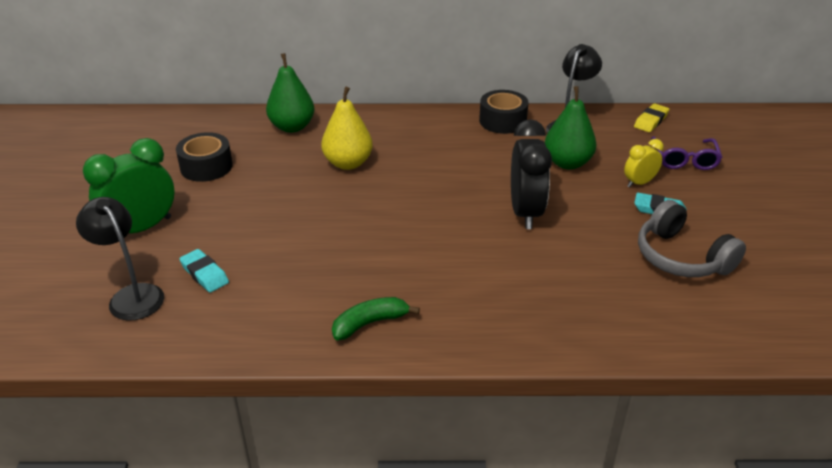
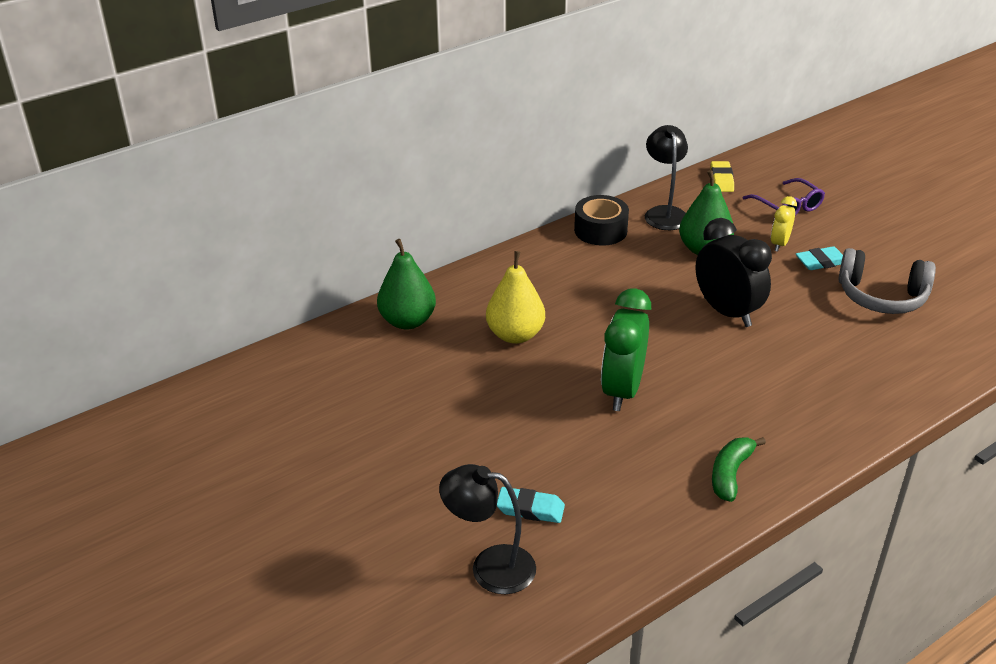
camera: 35 degrees left, 0 degrees up
(142, 228) = (402, 499): green clock -> green clock (622, 391)
(206, 167) = (377, 403): black tape -> none

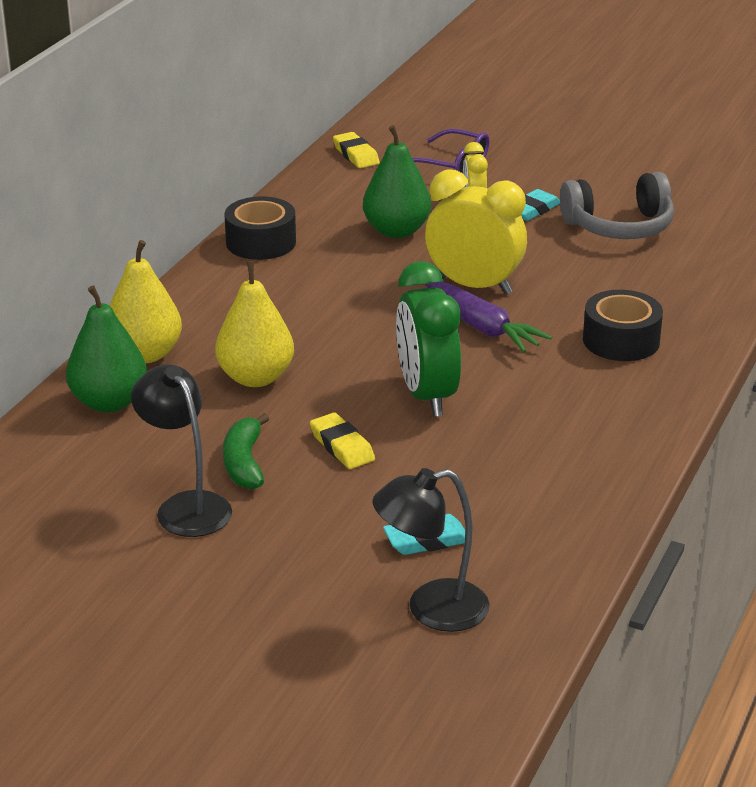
camera: 30 degrees left, 5 degrees down
(458, 293) = (145, 354): none -> yellow pear
(531, 410) = (342, 446): none -> yellow eraser
(664, 213) = (319, 205): black lamp -> black lamp (186, 506)
(706, 347) = (481, 326): none -> purple carrot
(727, 312) = (474, 286): black clock -> yellow clock
(730, 474) = (606, 436): green banana -> green banana (244, 463)
(806, 395) = (621, 340): none -> black tape

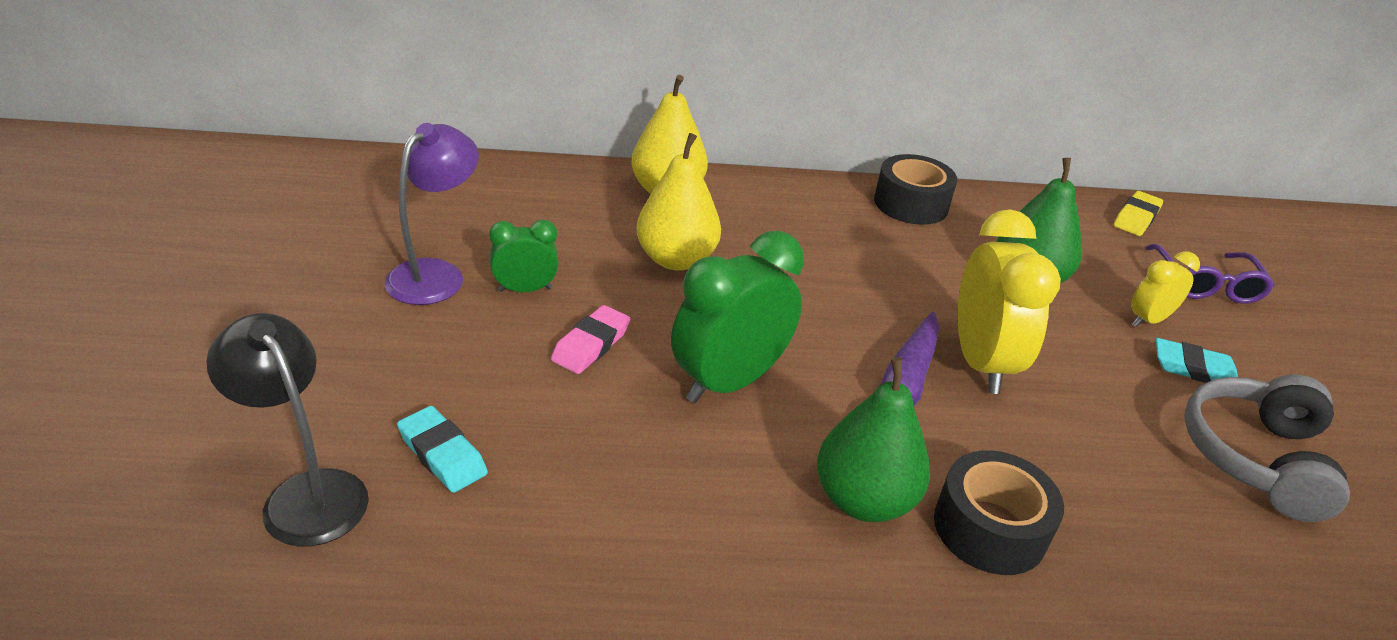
camera: 60 degrees right, 5 degrees up
(109, 402) = (578, 193): green pear -> green pear (863, 500)
(186, 506) = (436, 274): black lamp -> purple lamp
(244, 463) = (525, 290): green banana -> green clock
(342, 446) = (591, 345): yellow eraser -> pink eraser
(619, 226) = (1255, 458): grey headphones -> grey headphones turned 60 degrees clockwise

